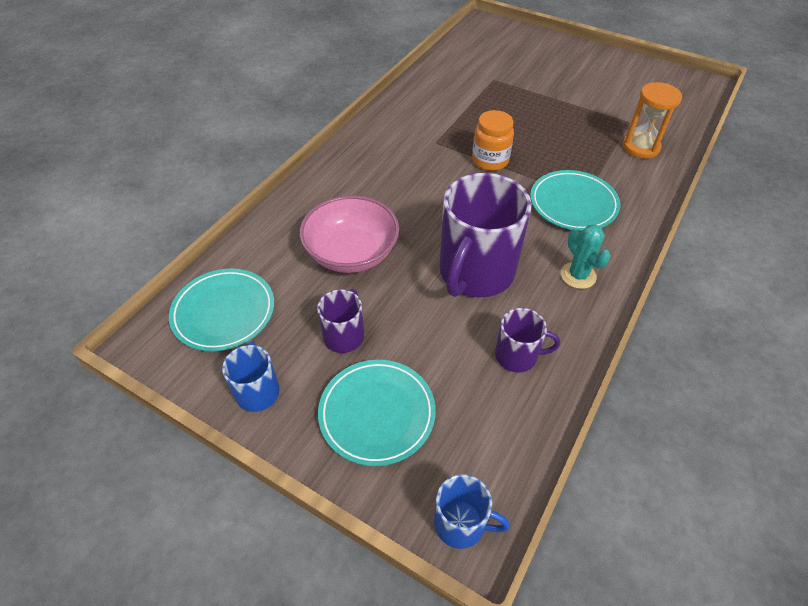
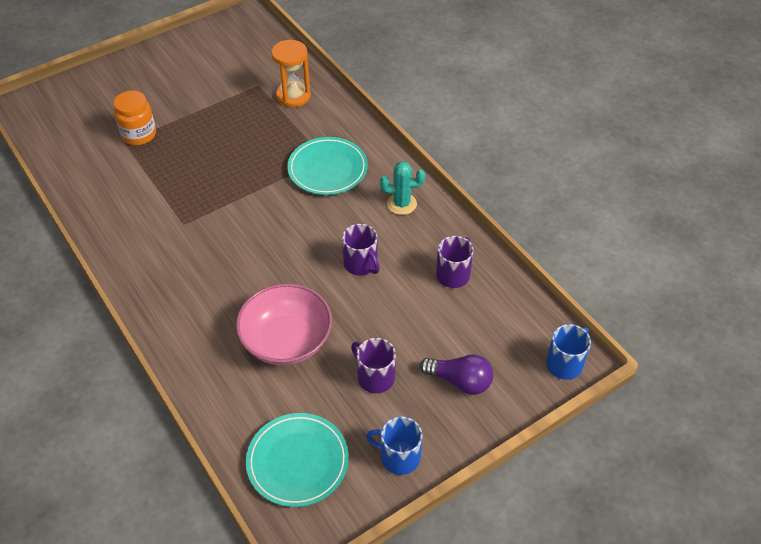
camera: 65 degrees left, 0 degrees up
(377, 413) = (460, 381): turquoise plate -> purple light bulb
(475, 272) = (361, 264): purple mug -> purple mug, size x0.49
(490, 160) = (238, 197): orange jar -> orange jar (139, 135)

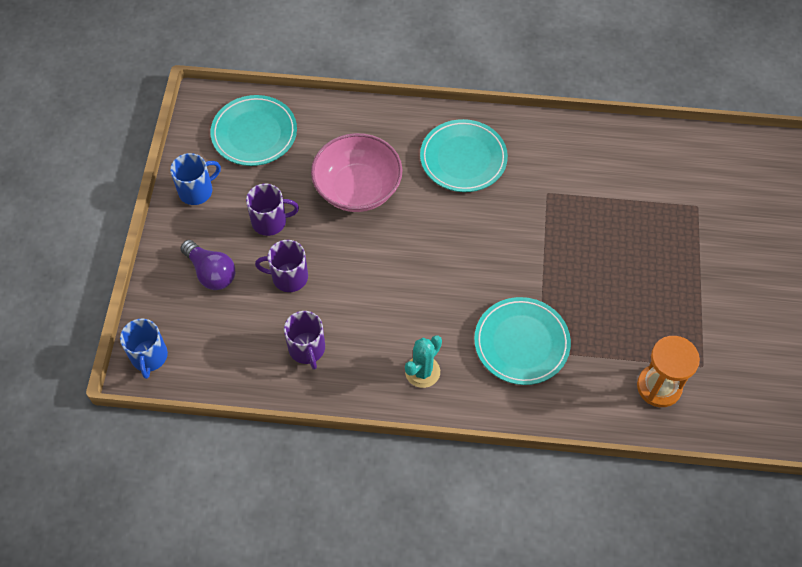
camera: 130 degrees right, 10 degrees up
(139, 135) = (699, 221): orange jar -> none
(193, 292) = (463, 159): none -> turquoise plate
(361, 264) = (383, 289): purple mug -> purple mug (288, 277)
(460, 381) = (211, 272): purple light bulb -> purple light bulb turned 105 degrees counterclockwise

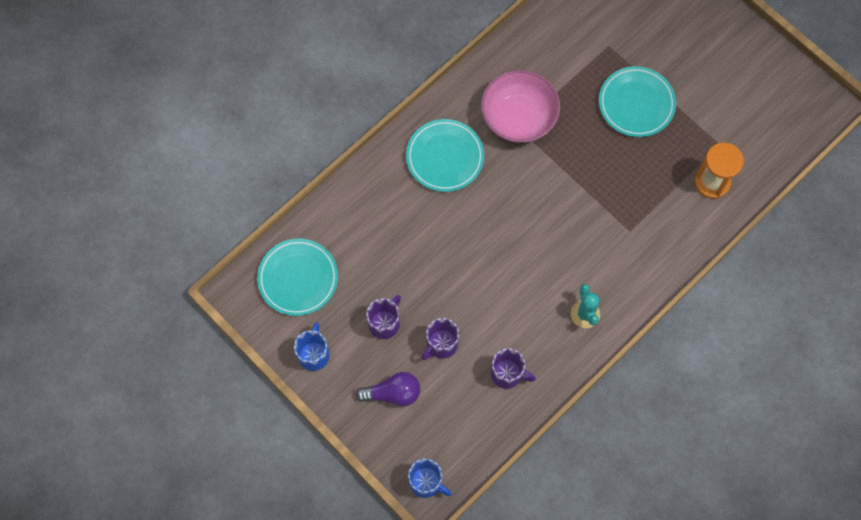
camera: 50 degrees left, 10 degrees up
(357, 188) = (408, 245): pink bowl -> pink bowl (518, 117)
(521, 343) = (615, 237): turquoise plate -> turquoise plate (636, 104)

